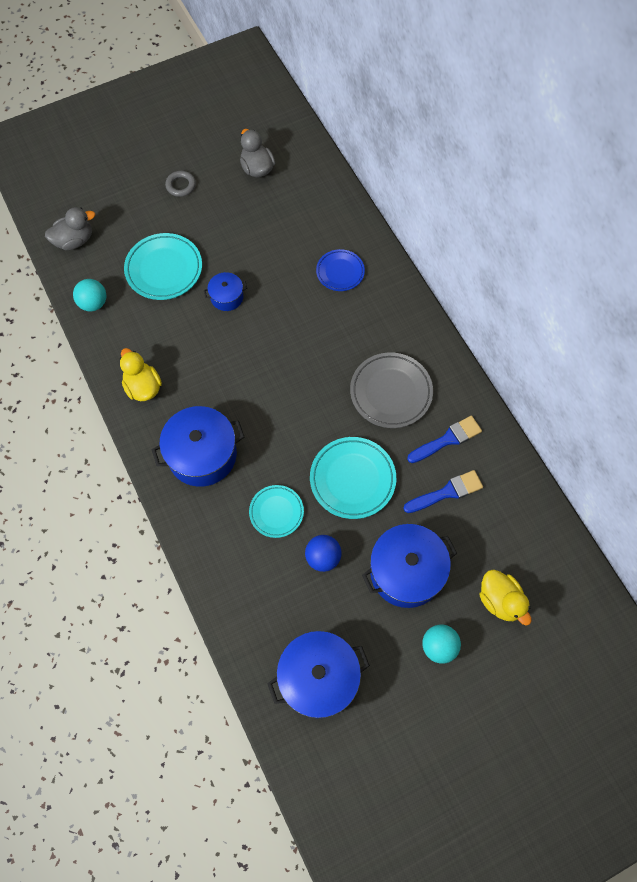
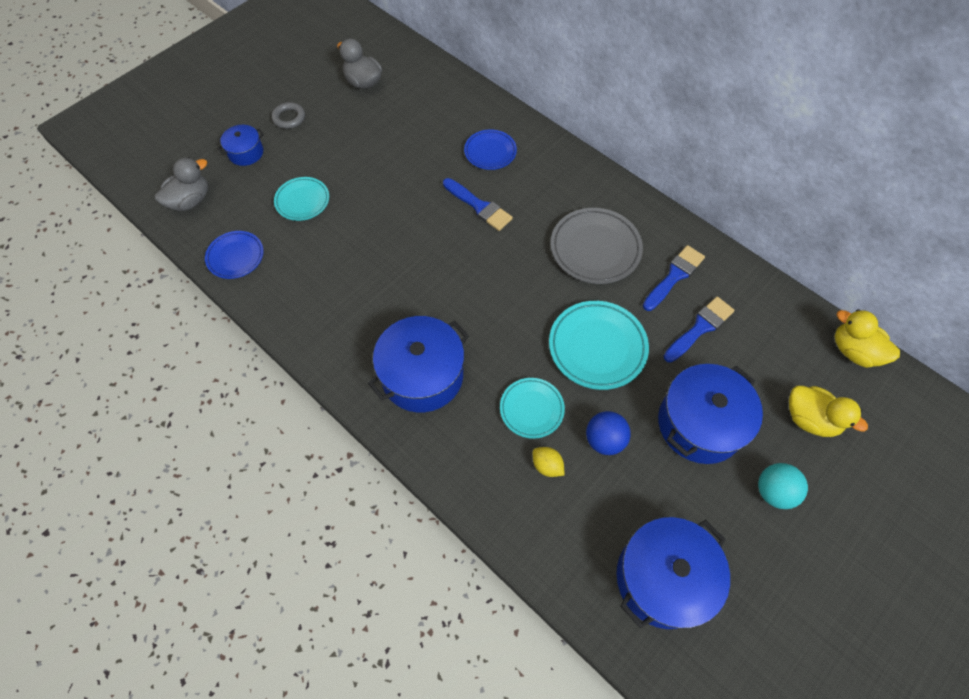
camera: 20 degrees left, 5 degrees down
(93, 303) = (235, 257): turquoise ball -> blue plate
(143, 387) = (326, 325): yellow duck -> yellow duck (854, 351)
(164, 269) = (302, 201): turquoise plate -> turquoise plate, size x0.63
(227, 297) = (382, 208): blue pot -> blue pot (246, 153)
(268, 561) = (547, 466): none -> yellow lemon
(308, 321) = (479, 206): none -> blue brush

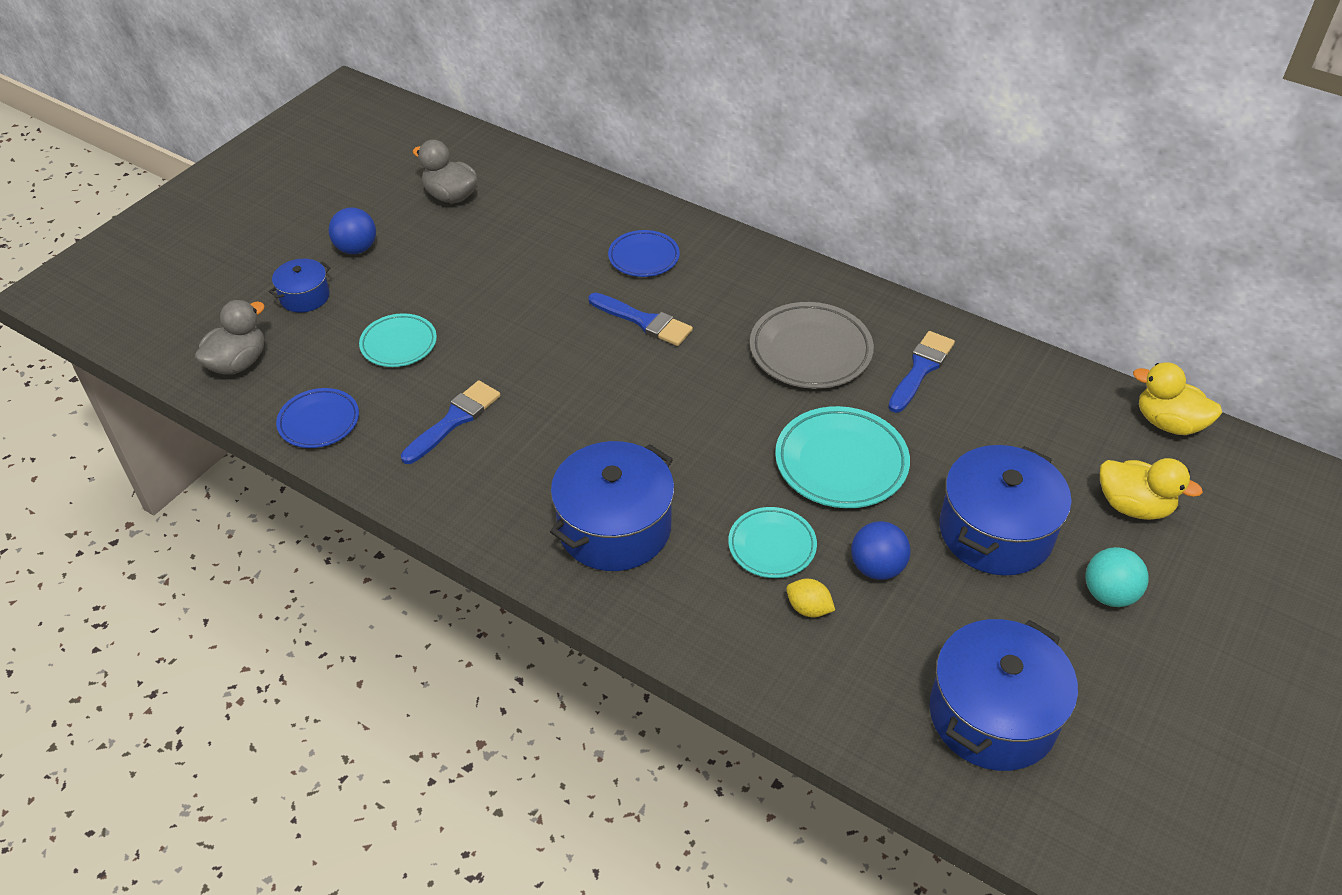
camera: 10 degrees left, 15 degrees down
(289, 118) = (356, 249): grey ring -> blue ball
(700, 328) = (968, 423): blue brush -> blue brush (454, 420)

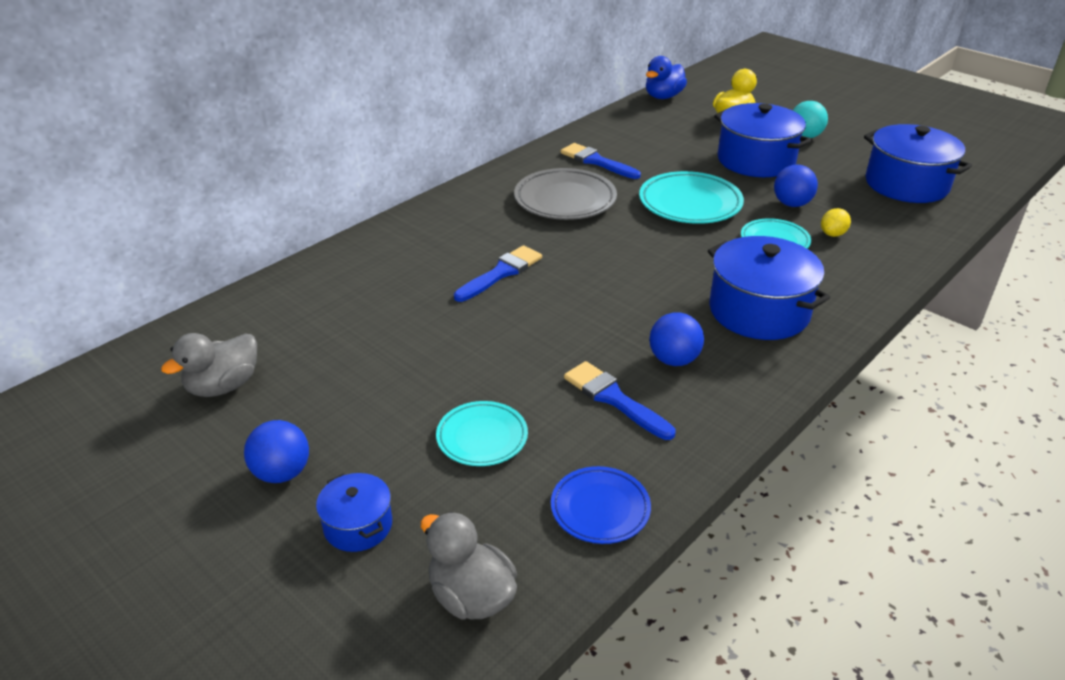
camera: 80 degrees left, 10 degrees down
(517, 459) = (673, 360): none -> blue ball
(644, 257) = (408, 264): blue plate -> none
(1168, 423) = (663, 96): yellow duck -> blue duck

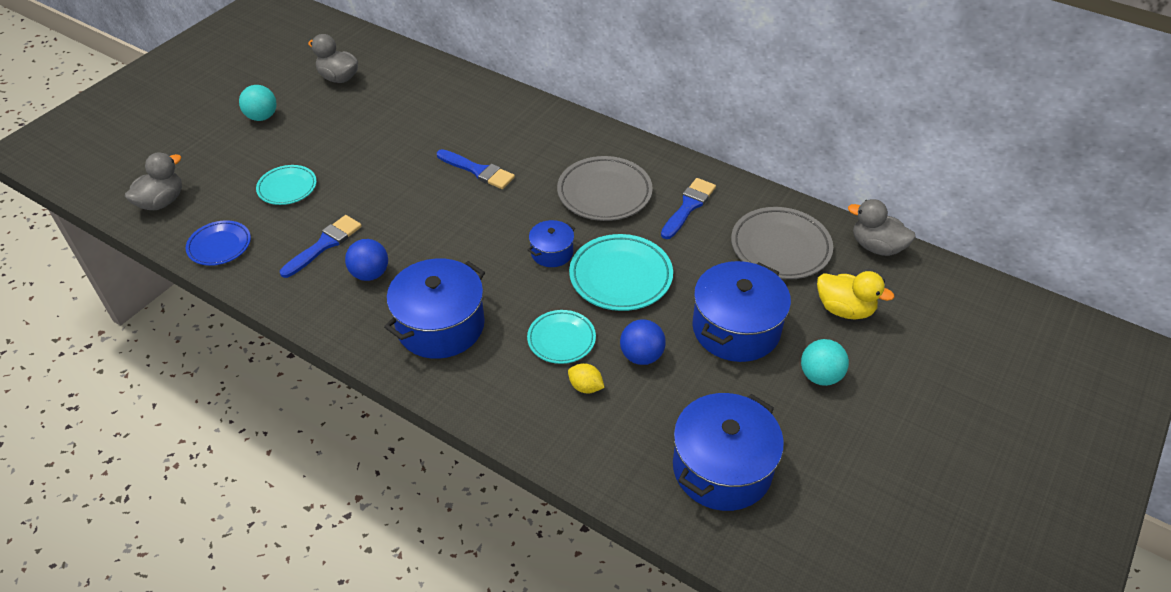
camera: 80 degrees right, 10 degrees up
(282, 473) = (262, 117): blue ball -> turquoise ball
(358, 525) = (218, 152): blue pot -> blue pot (552, 252)
(659, 130) = (780, 247): none -> grey plate
(663, 96) = (876, 247): blue duck -> grey duck

